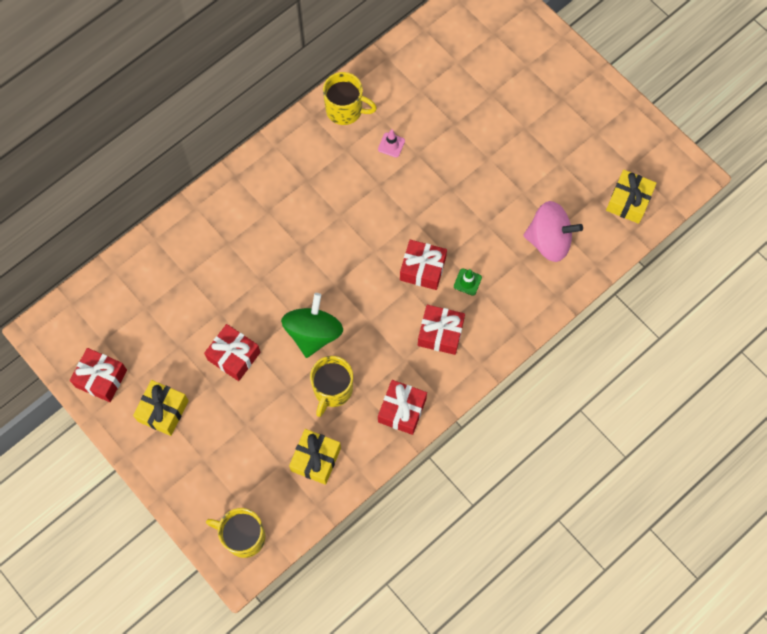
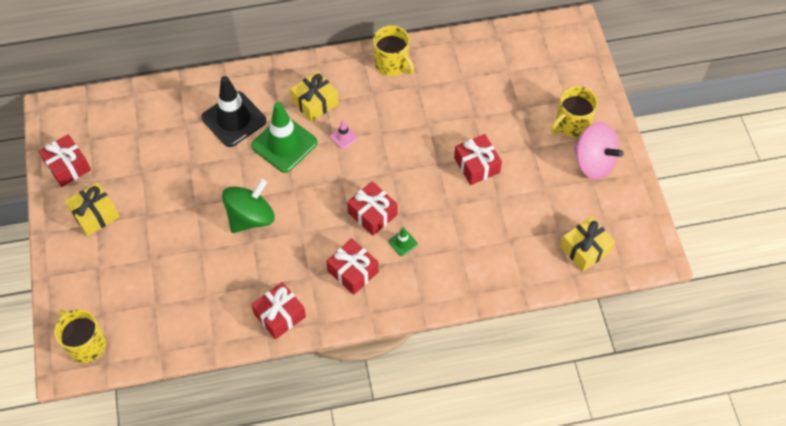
camera: 30 degrees right, 10 degrees down
(231, 245) = (234, 119): none -> black traffic cone
(234, 356) = (177, 202): red gift -> red gift (476, 165)
(296, 244) = (284, 144): none -> green traffic cone
(316, 459) = (184, 316): yellow gift -> yellow gift (315, 102)
(332, 390) = (235, 269): yellow mug -> yellow mug (571, 124)
(391, 145) = (411, 107): pink traffic cone -> pink traffic cone (344, 137)
(549, 240) = (494, 245): pink spinning top -> pink spinning top (593, 162)

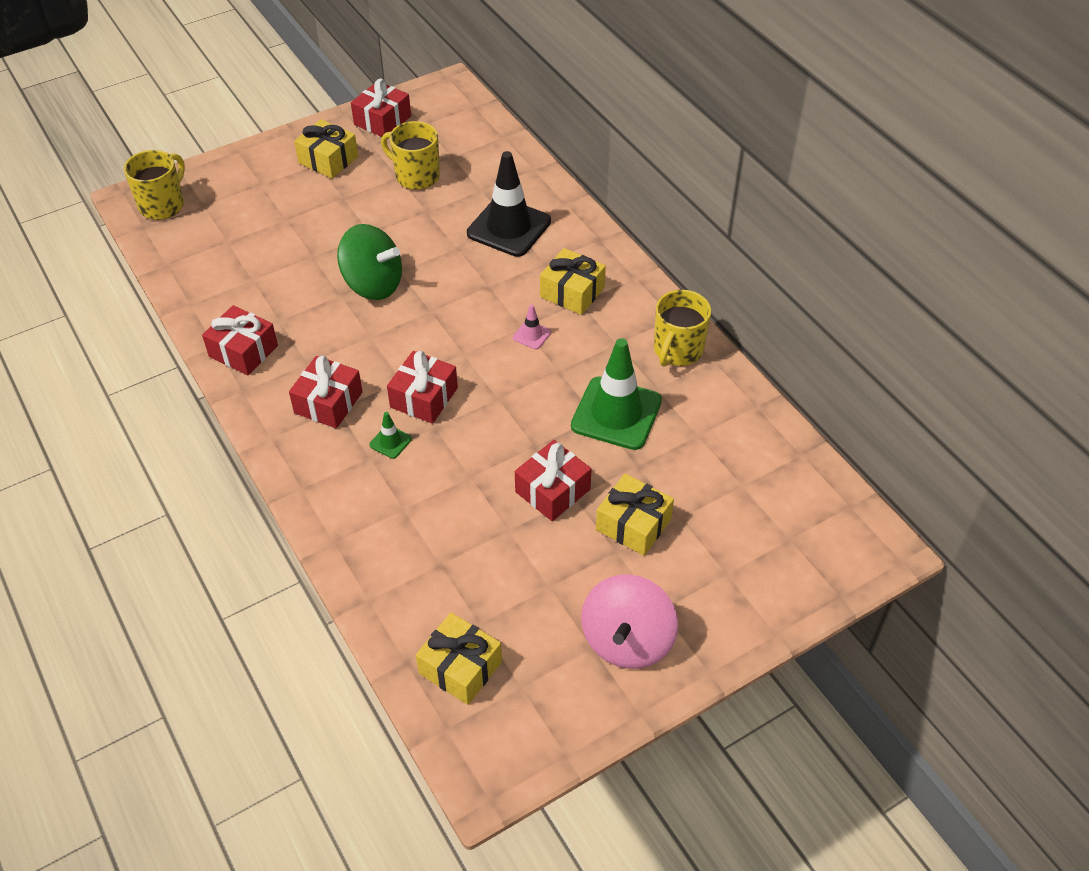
camera: 70 degrees right, 10 degrees down
(284, 144) = (493, 282): green traffic cone -> green traffic cone (616, 413)
(516, 133) = (633, 524): none -> yellow gift
(571, 124) = (685, 592): yellow mug -> yellow mug (416, 176)

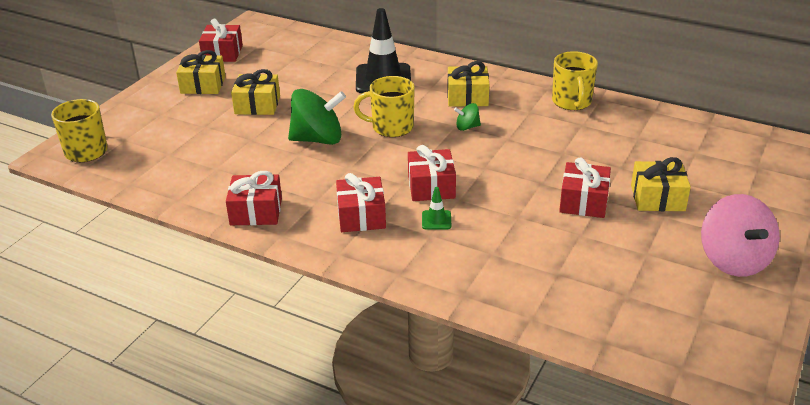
camera: 30 degrees left, 15 degrees down
(416, 176) = (283, 74): yellow mug -> yellow mug (391, 127)
(460, 667) = (646, 327): yellow gift -> yellow gift (257, 105)
(532, 335) = (467, 127): pink traffic cone -> green spinning top
(616, 413) = (573, 146): green traffic cone -> none

